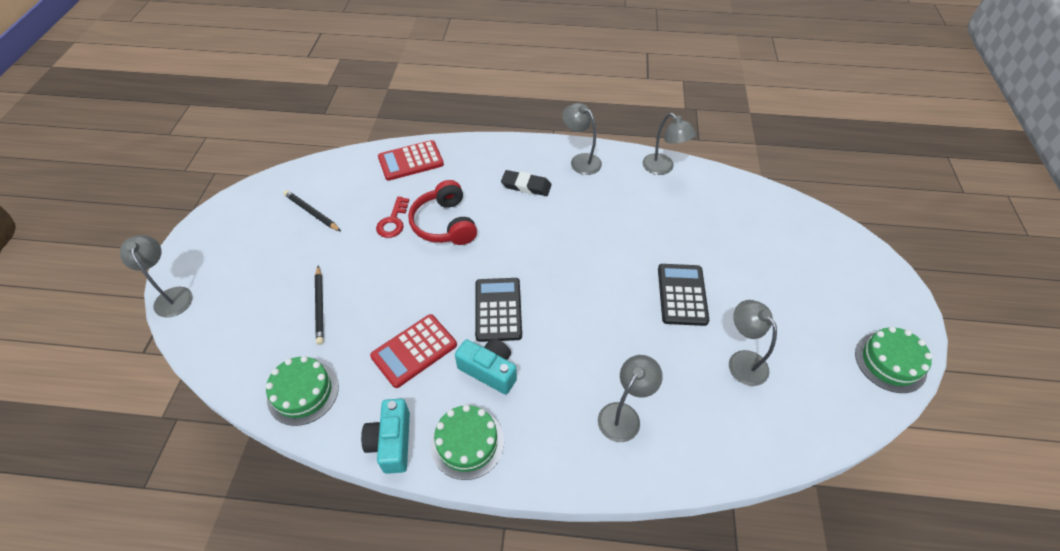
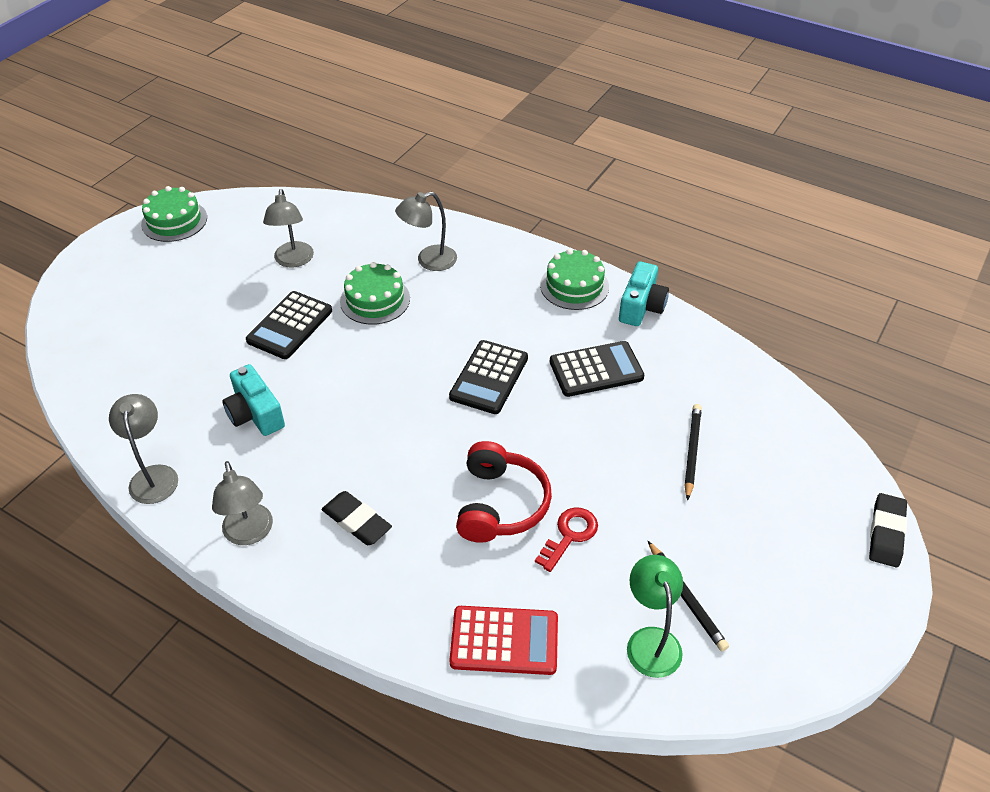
camera: 155 degrees left, 5 degrees down
(172, 296) = (886, 533): grey lamp -> black eraser
(303, 392) = (720, 371): green cake -> green cake (375, 300)
(329, 186) = (650, 640): none -> green lamp
(414, 351) = (596, 370): red calculator -> black calculator
(489, 370) = (528, 329): turquoise camera -> turquoise camera (255, 414)

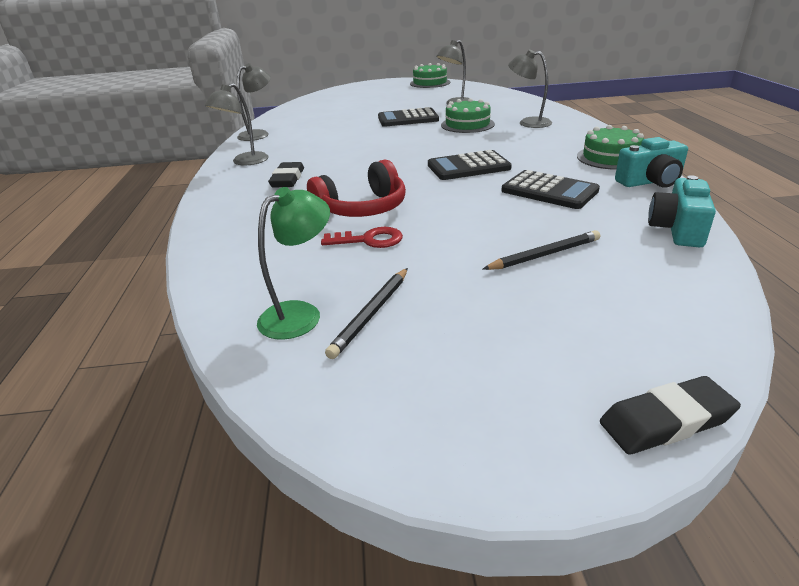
camera: 55 degrees right, 15 degrees down
(255, 414) = (332, 134): turquoise camera -> turquoise camera (677, 229)
(504, 641) = (236, 254): red calculator -> none

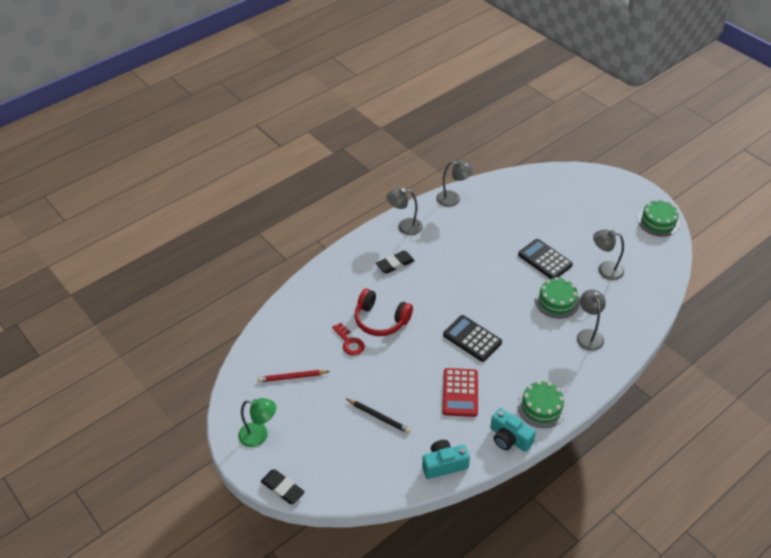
camera: 55 degrees right, 15 degrees up
(300, 314) = (278, 354): green lamp -> green lamp (259, 435)
(371, 314) = (292, 377): black pencil -> red pencil
(549, 191) = (460, 393): black calculator -> red calculator

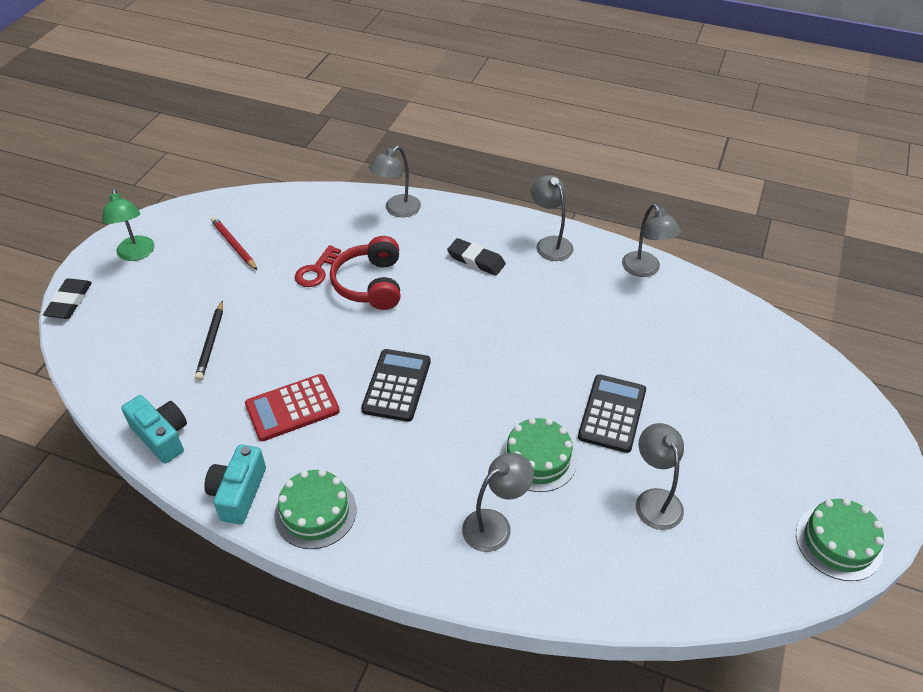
camera: 60 degrees right, 0 degrees up
(321, 282) = (397, 210): none -> grey lamp

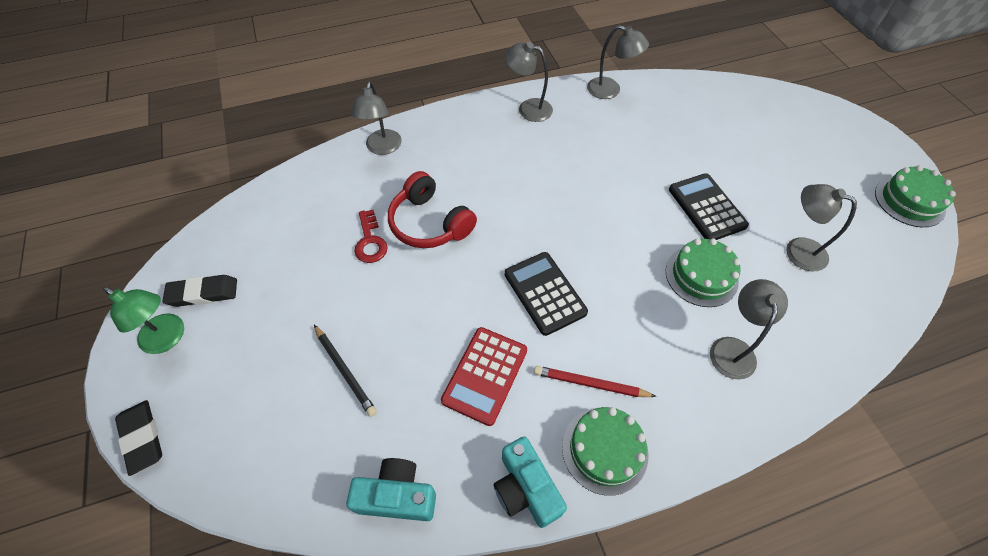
camera: 40 degrees left, 10 degrees up
(234, 245) = (265, 266): red pencil -> red pencil (590, 383)
(476, 260) = (490, 152): black eraser -> black eraser (203, 293)

